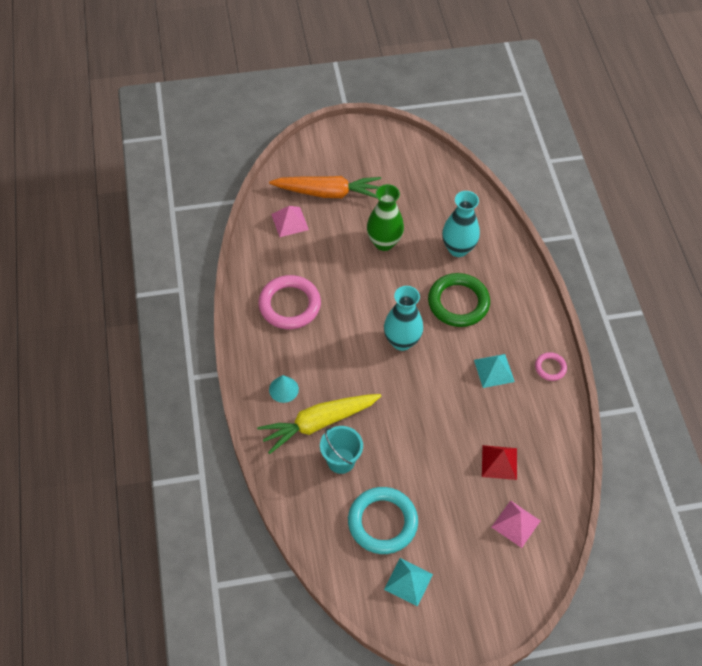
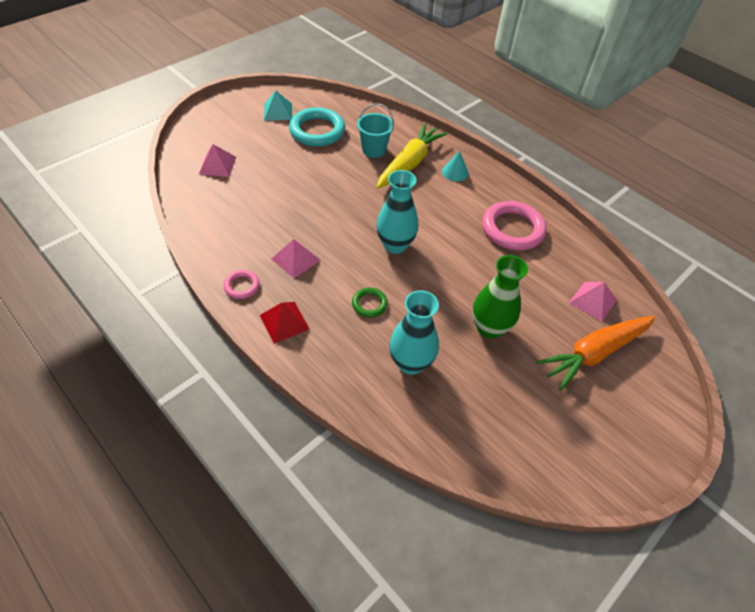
camera: 145 degrees right, 5 degrees down
(458, 303) = (369, 304): green ring -> green ring, size x0.50
(494, 370) = (295, 259): turquoise pyramid -> pink pyramid
(499, 462) = (251, 196): red pyramid -> red pyramid (284, 322)

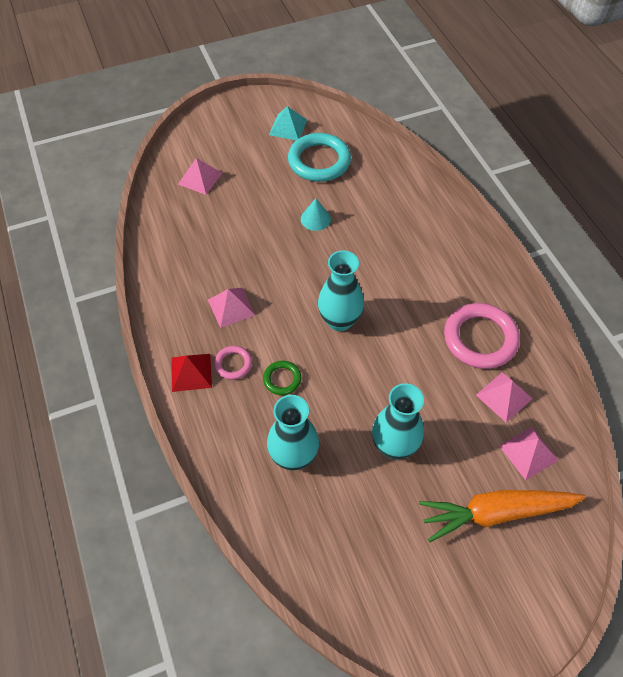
camera: 25 degrees right, 5 degrees up
(242, 286) = (167, 321): pink ring -> pink ring (233, 364)
(374, 150) = (370, 199): turquoise bucket -> none
(409, 163) = (402, 226): yellow carrot -> none
(455, 172) = (449, 250): turquoise cone -> turquoise cone (315, 219)
(489, 328) = (394, 446): green vase -> turquoise vase
(552, 266) = (503, 396): none -> pink pyramid

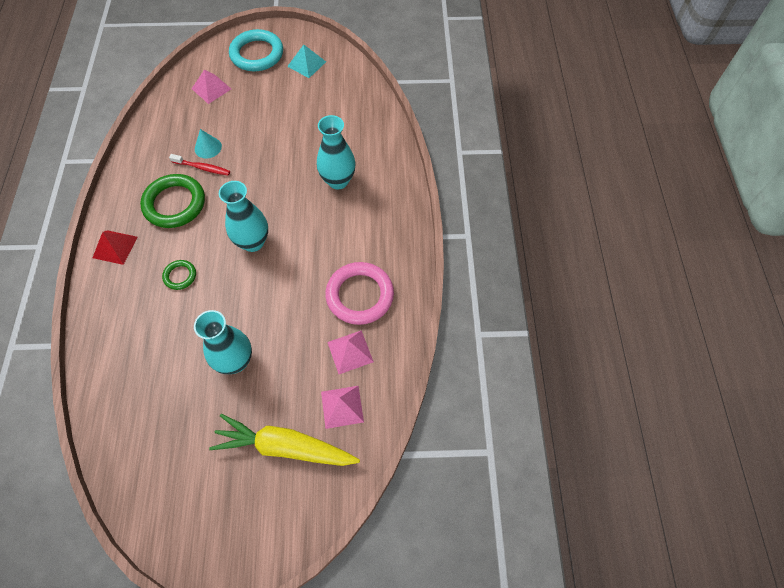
camera: 20 degrees right, 5 degrees up
(231, 307) = (174, 204): pink pyramid -> green ring
(233, 364) = (150, 251): pink ring -> none
(239, 261) = (202, 168): none -> red toothbrush
(293, 456) = (153, 342): turquoise vase -> turquoise vase (338, 181)
(315, 219) = (283, 149): turquoise cone -> turquoise cone (208, 147)
(319, 161) = (315, 100): turquoise ring -> turquoise ring (257, 54)
(496, 513) = (284, 447): orange carrot -> yellow carrot

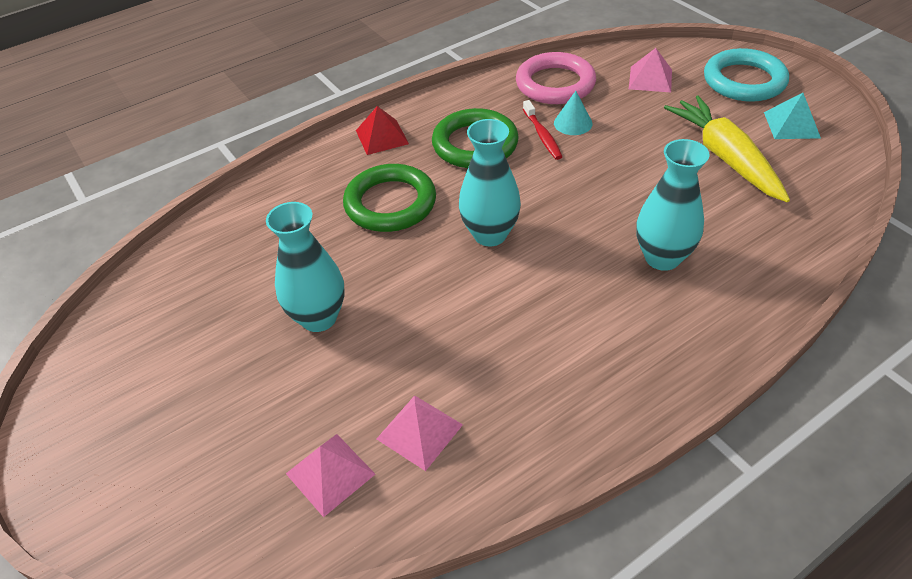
camera: 60 degrees right, 15 degrees down
(180, 276) = (390, 203): green ring -> green ring, size x2.01
(284, 447) = (233, 441): yellow carrot -> yellow carrot (725, 157)
(360, 295) = (514, 389): pink ring -> pink ring (555, 84)

